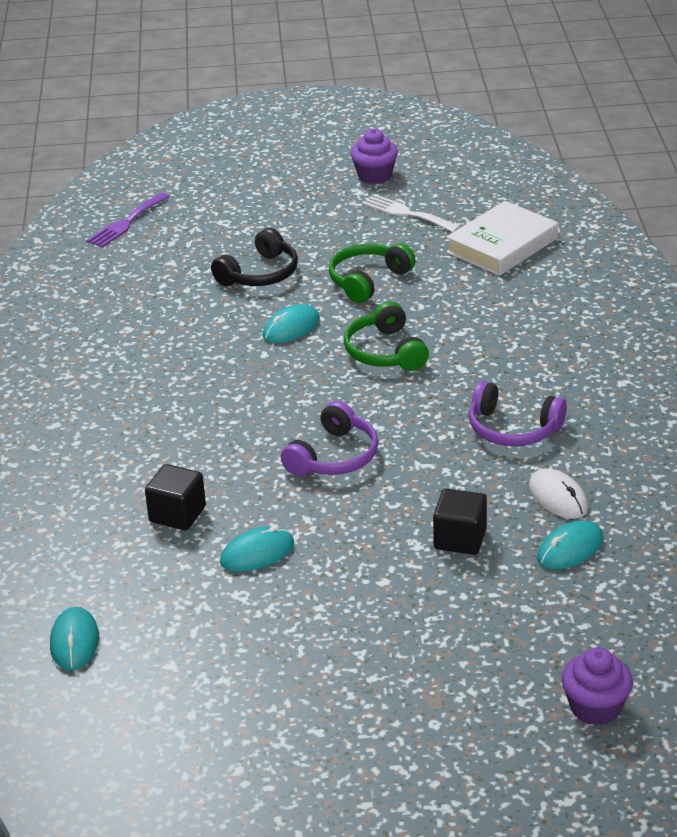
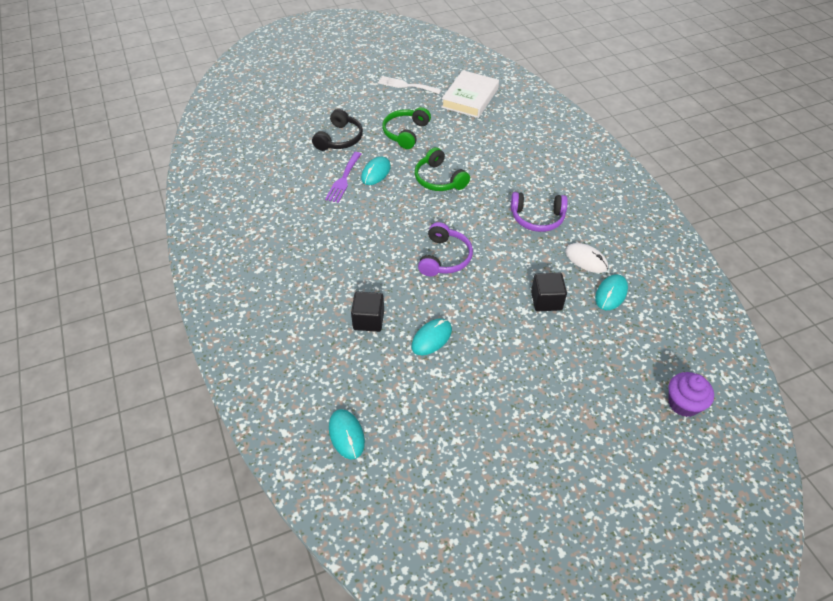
camera: 20 degrees left, 15 degrees up
(126, 223) = (241, 117): purple fork -> purple fork (343, 179)
(374, 176) = (376, 64): purple cupcake -> none

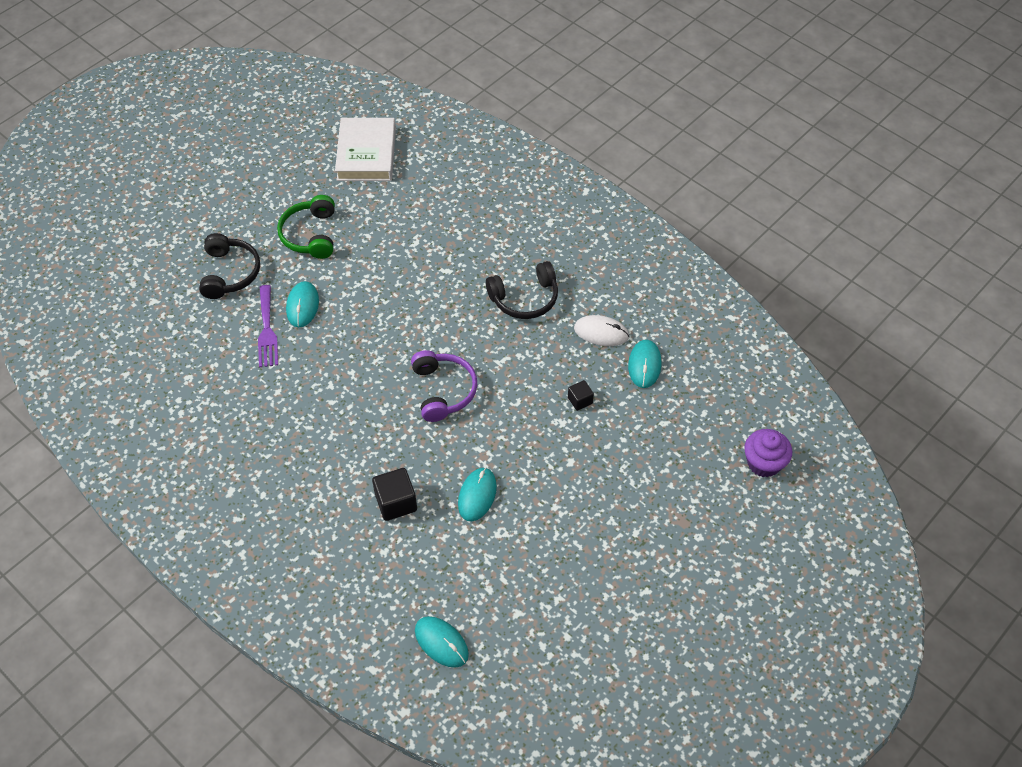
camera: 25 degrees left, 5 degrees up
(406, 85) = (274, 161): white fork -> none
(439, 179) = (385, 287): green headphones -> none
(537, 218) = (525, 299): purple headphones -> black headphones
(546, 300) = (580, 400): black cube -> black cube, size x0.58

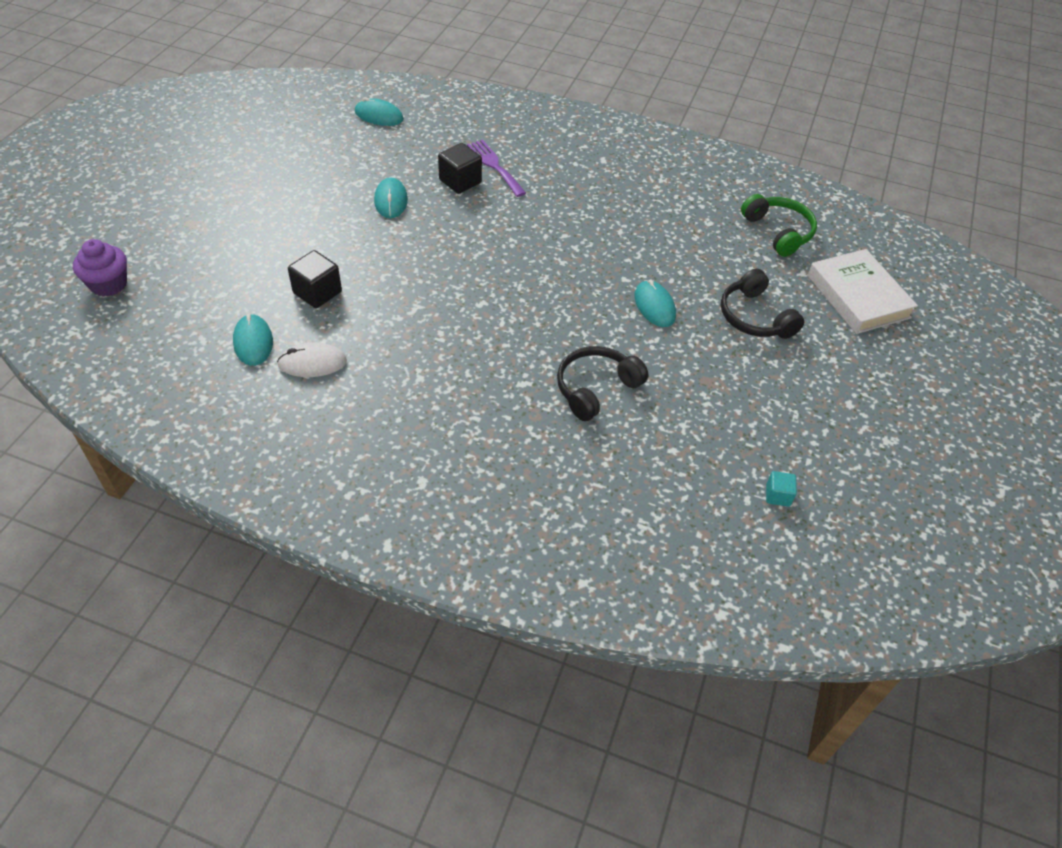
camera: 155 degrees right, 5 degrees down
(267, 330) = (671, 276): purple fork -> purple fork (494, 166)
(310, 235) = (705, 380): green headphones -> green headphones (778, 232)
(323, 150) = (777, 495): none -> turquoise cube
(366, 154) = (719, 508): white book -> white book (858, 296)
(443, 390) = (462, 268): purple headphones -> none
(525, 299) = (415, 376): black headphones -> black headphones (595, 388)
(580, 400) = (317, 292): black cube -> black cube, size x1.72

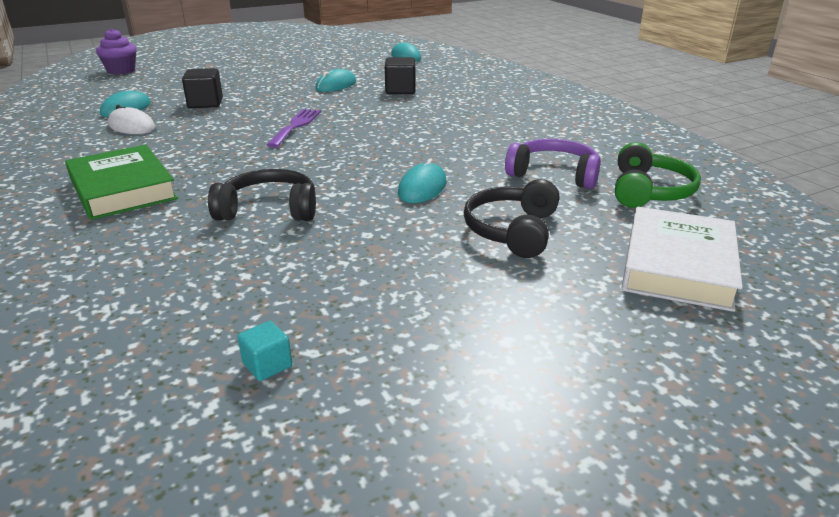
camera: 45 degrees right, 20 degrees down
(459, 435) = (123, 189): none -> green book
(494, 166) = (440, 91): purple fork -> purple fork (296, 126)
(710, 243) = (554, 174): none -> purple headphones

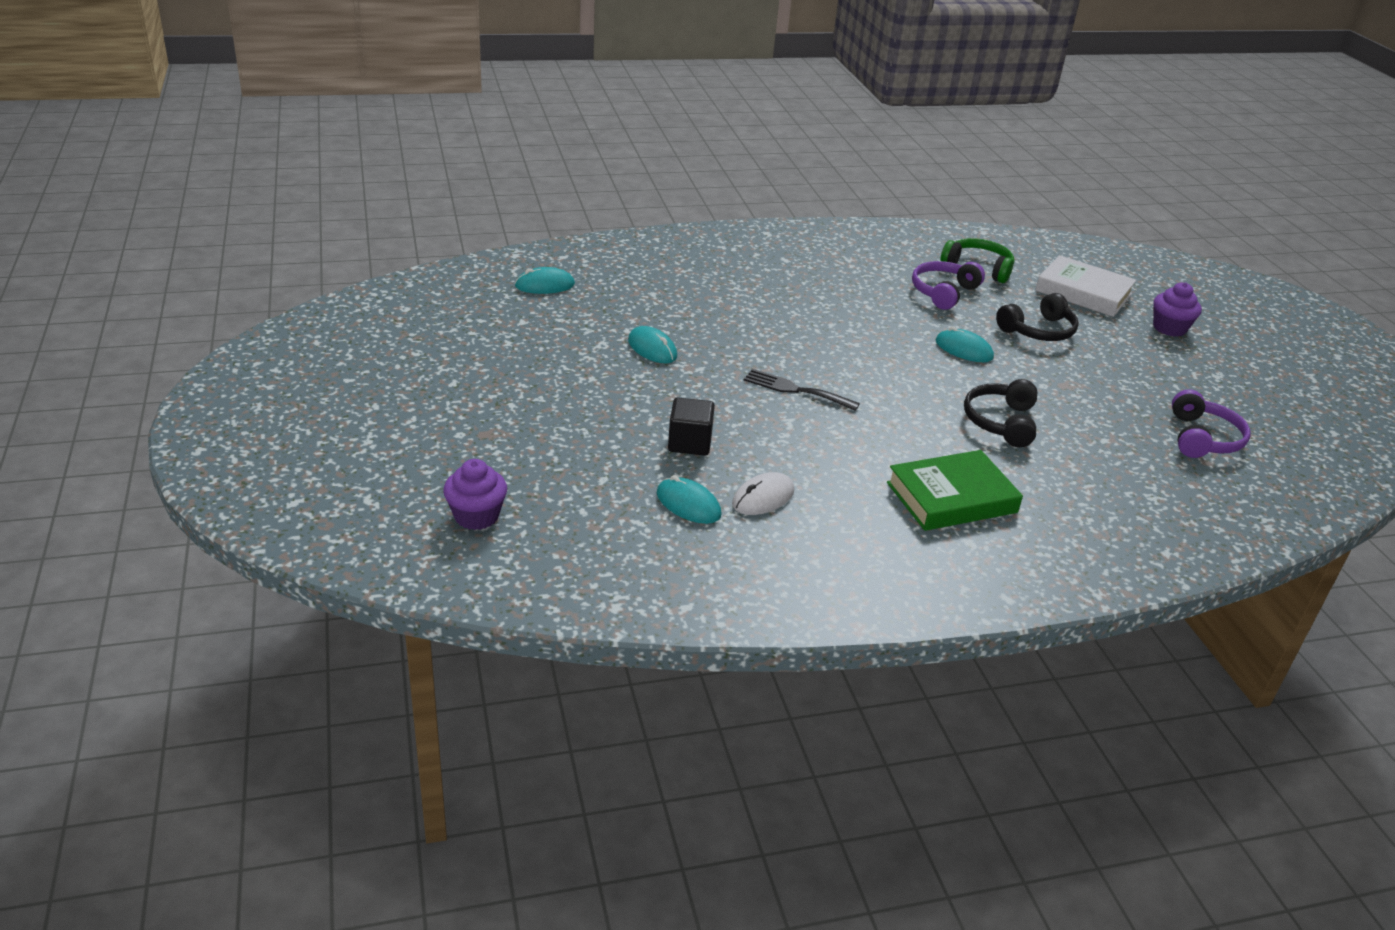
camera: 80 degrees left, 5 degrees up
(267, 365) = (1203, 438): turquoise cube -> purple headphones
(296, 126) = (795, 390): purple fork -> black fork
(400, 90) = (692, 313): black cube -> none
(512, 230) = (1038, 331): black headphones -> black headphones turned 60 degrees counterclockwise
(643, 349) = (1169, 328): none -> purple cupcake

